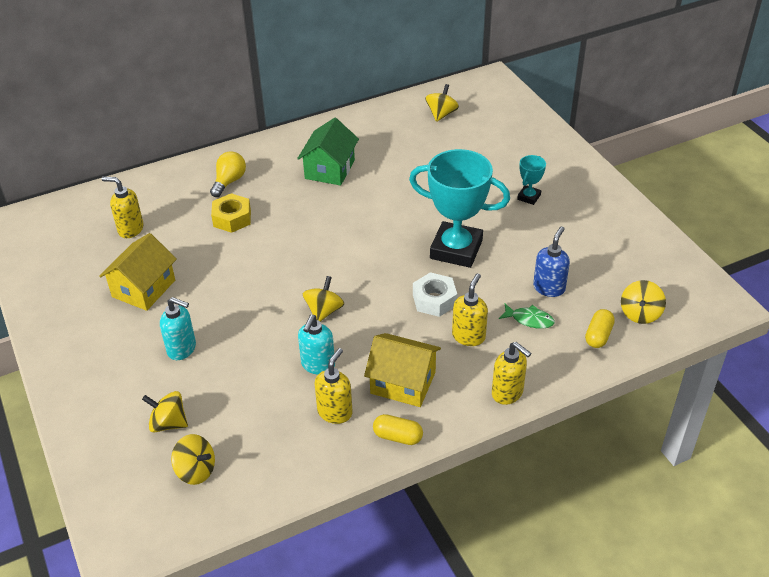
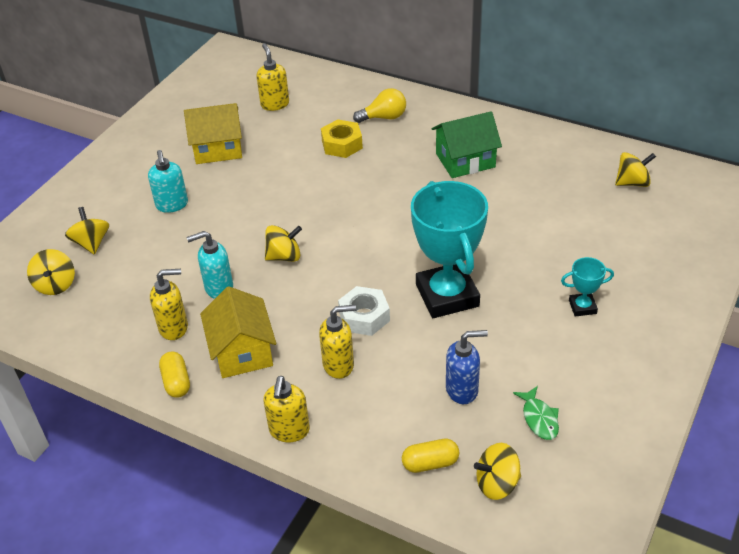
camera: 55 degrees right, 0 degrees up
(529, 320) = (402, 397): green fish -> green fish (539, 418)

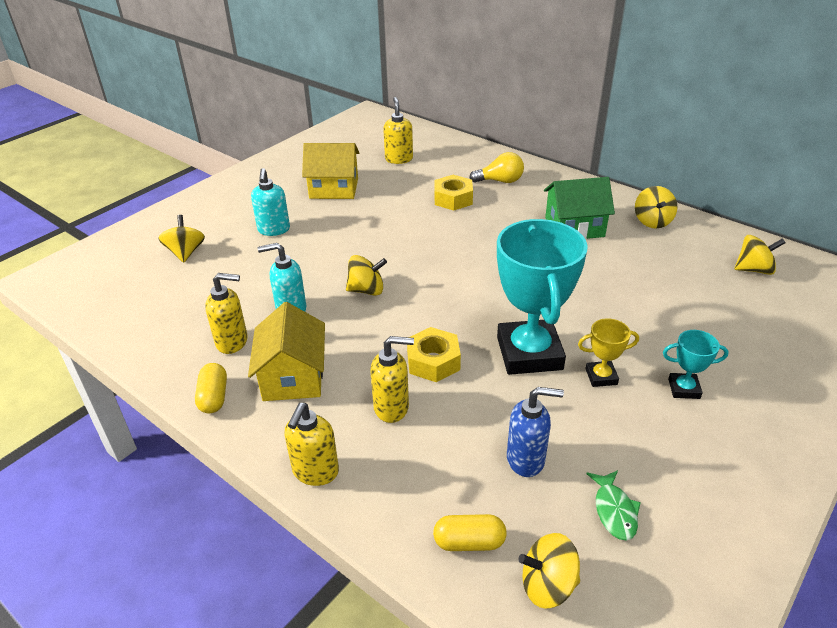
camera: 10 degrees right, 5 degrees down
(55, 285) = (136, 284): yellow spinning top -> yellow spinning top (652, 221)
(364, 317) = (433, 361): white nut -> yellow nut
(512, 307) = (601, 377): none -> yellow trophy

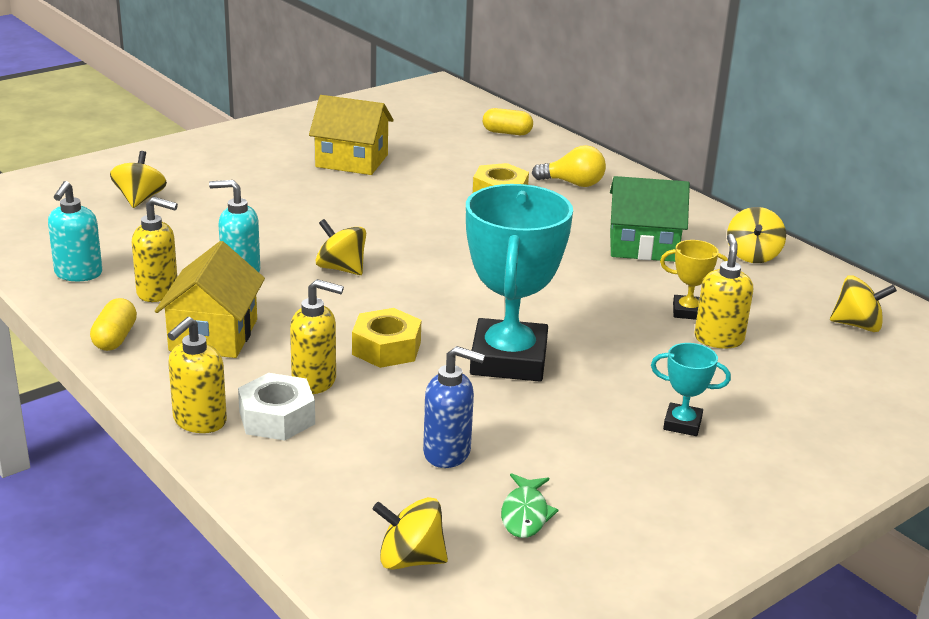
camera: 10 degrees right, 10 degrees down
(274, 230) = (256, 192): turquoise soap dispenser -> turquoise soap dispenser (78, 274)
(367, 290) = (341, 268): yellow spinning top -> yellow spinning top turned 150 degrees counterclockwise
(377, 453) = (277, 418): none -> white nut
(399, 159) = (452, 141): yellow soap dispenser -> yellow soap dispenser (718, 339)
(469, 542) = (341, 509): yellow capsule -> yellow capsule (507, 133)
(601, 377) = (585, 396): yellow trophy -> yellow trophy (688, 311)

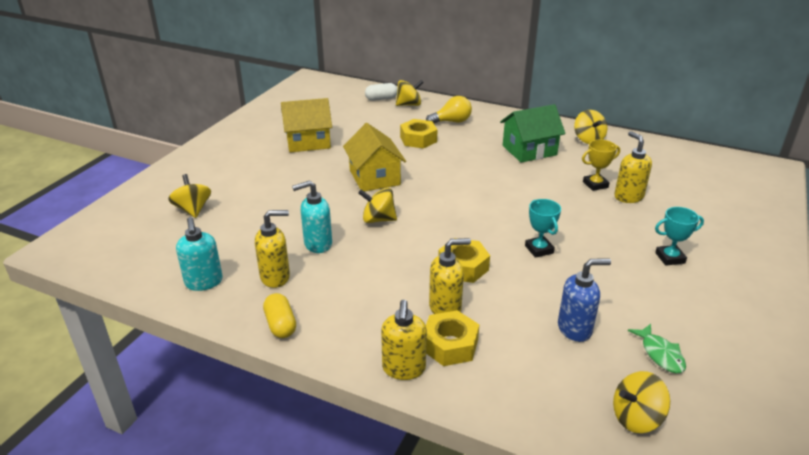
camera: 25 degrees left, 5 degrees up
(213, 335) = (346, 297): yellow house -> yellow house (374, 177)
(277, 418) = (450, 345): white nut -> yellow nut
(507, 133) = (381, 99): yellow capsule -> white capsule
(508, 359) = (539, 249): turquoise trophy -> turquoise trophy, size x0.45
(857, 325) = (680, 166): yellow spinning top -> yellow spinning top (409, 105)

